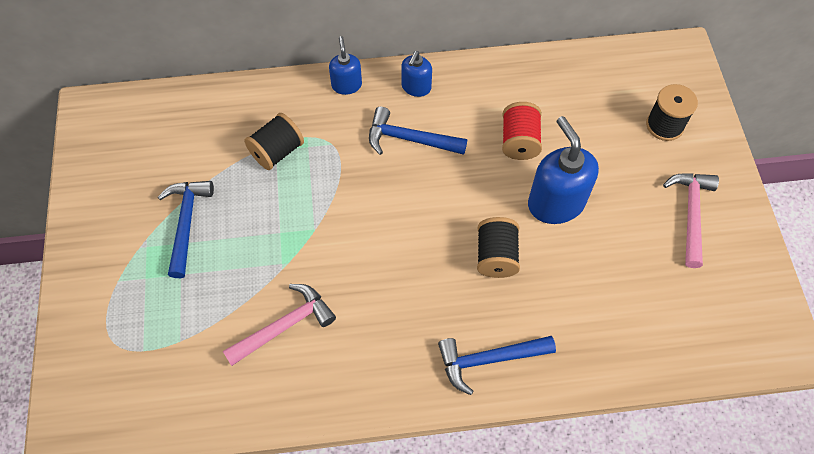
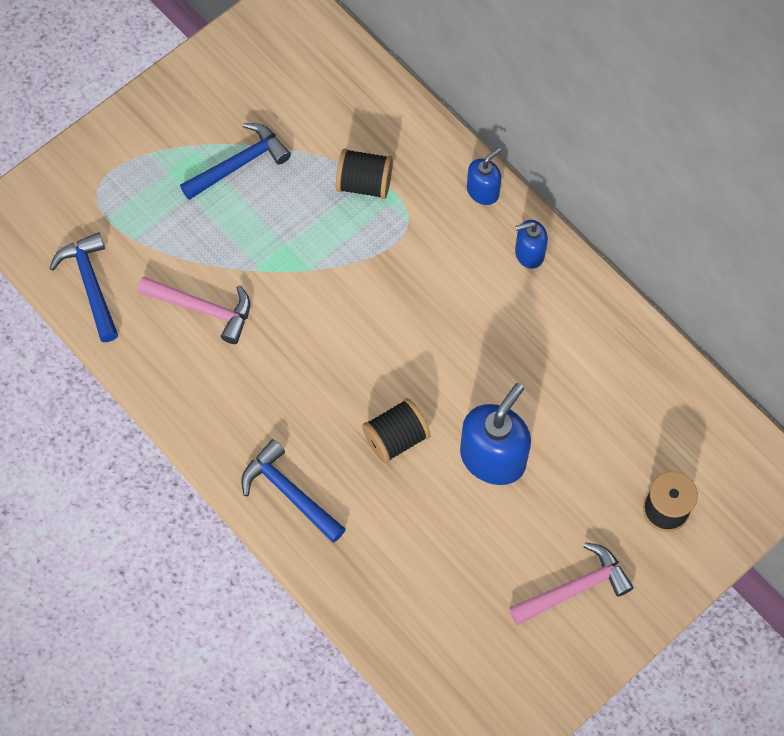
camera: 55 degrees right, 5 degrees up
(409, 139) = (465, 286): blue hammer -> blue hammer (90, 284)
(519, 141) = (538, 384): red spool -> none

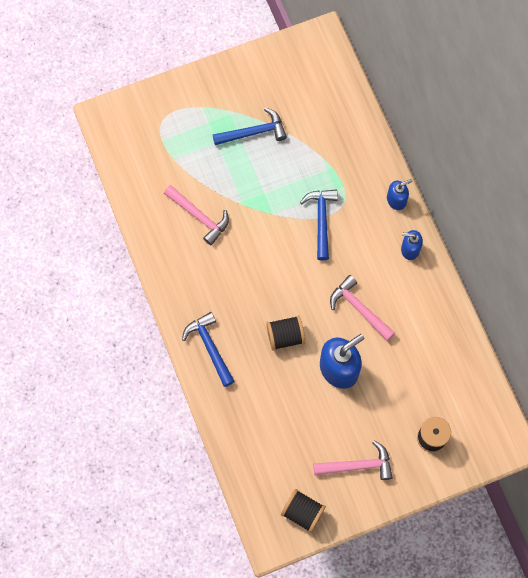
camera: 20 degrees right, 5 degrees up
(90, 284) = (138, 178): blue hammer -> blue hammer (321, 220)
(364, 183) = (325, 170): black spool -> black spool (302, 512)
(489, 361) = (359, 308): none -> pink hammer

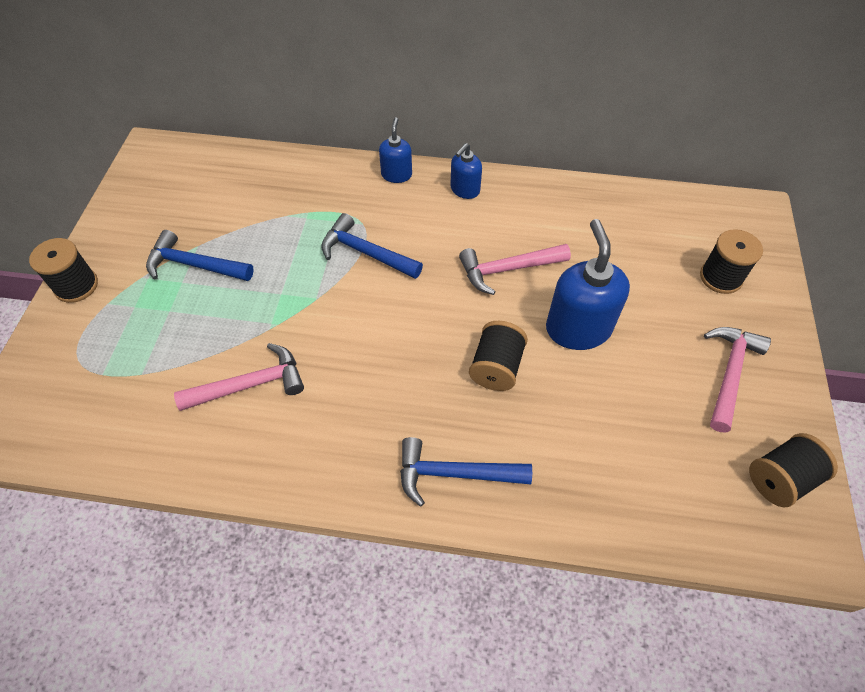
camera: 60 degrees left, 15 degrees down
(202, 82) = (76, 286): none -> black spool
(254, 132) = (194, 265): blue hammer -> blue hammer turned 90 degrees counterclockwise

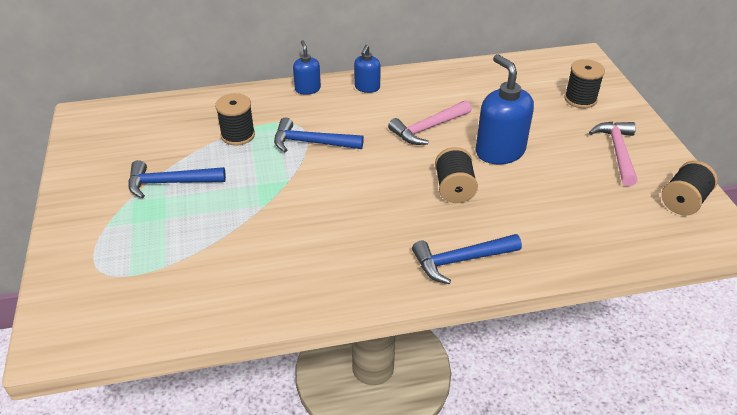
camera: 20 degrees left, 15 degrees down
(76, 286) = (68, 221): black spool -> black spool (238, 135)
(250, 384) = (265, 248): pink hammer -> none

